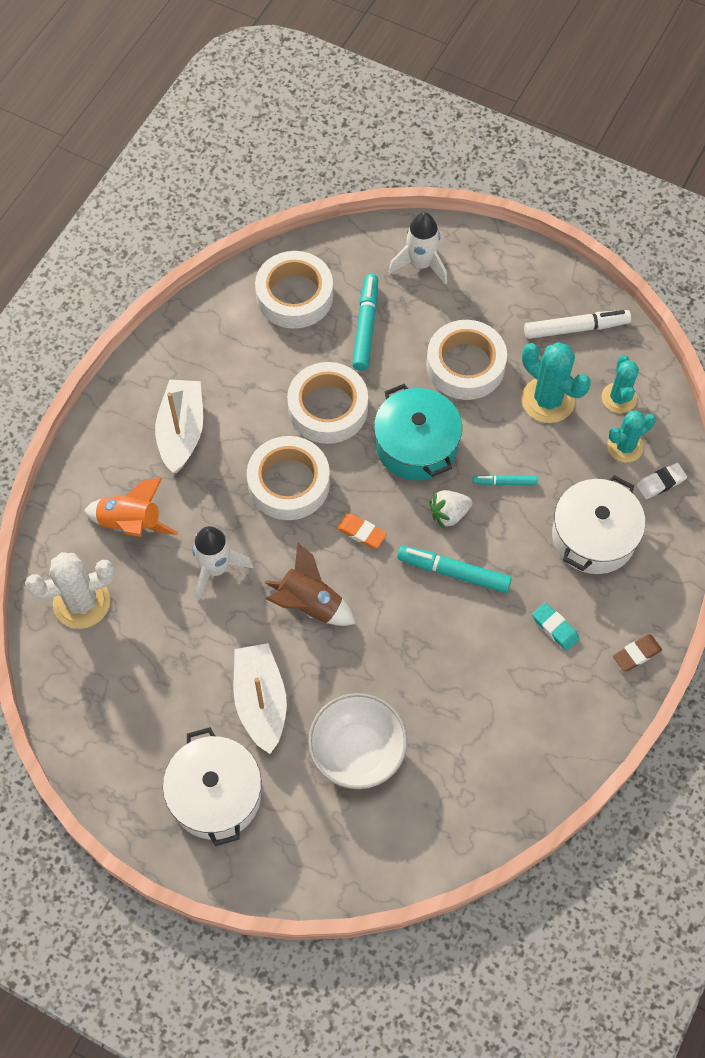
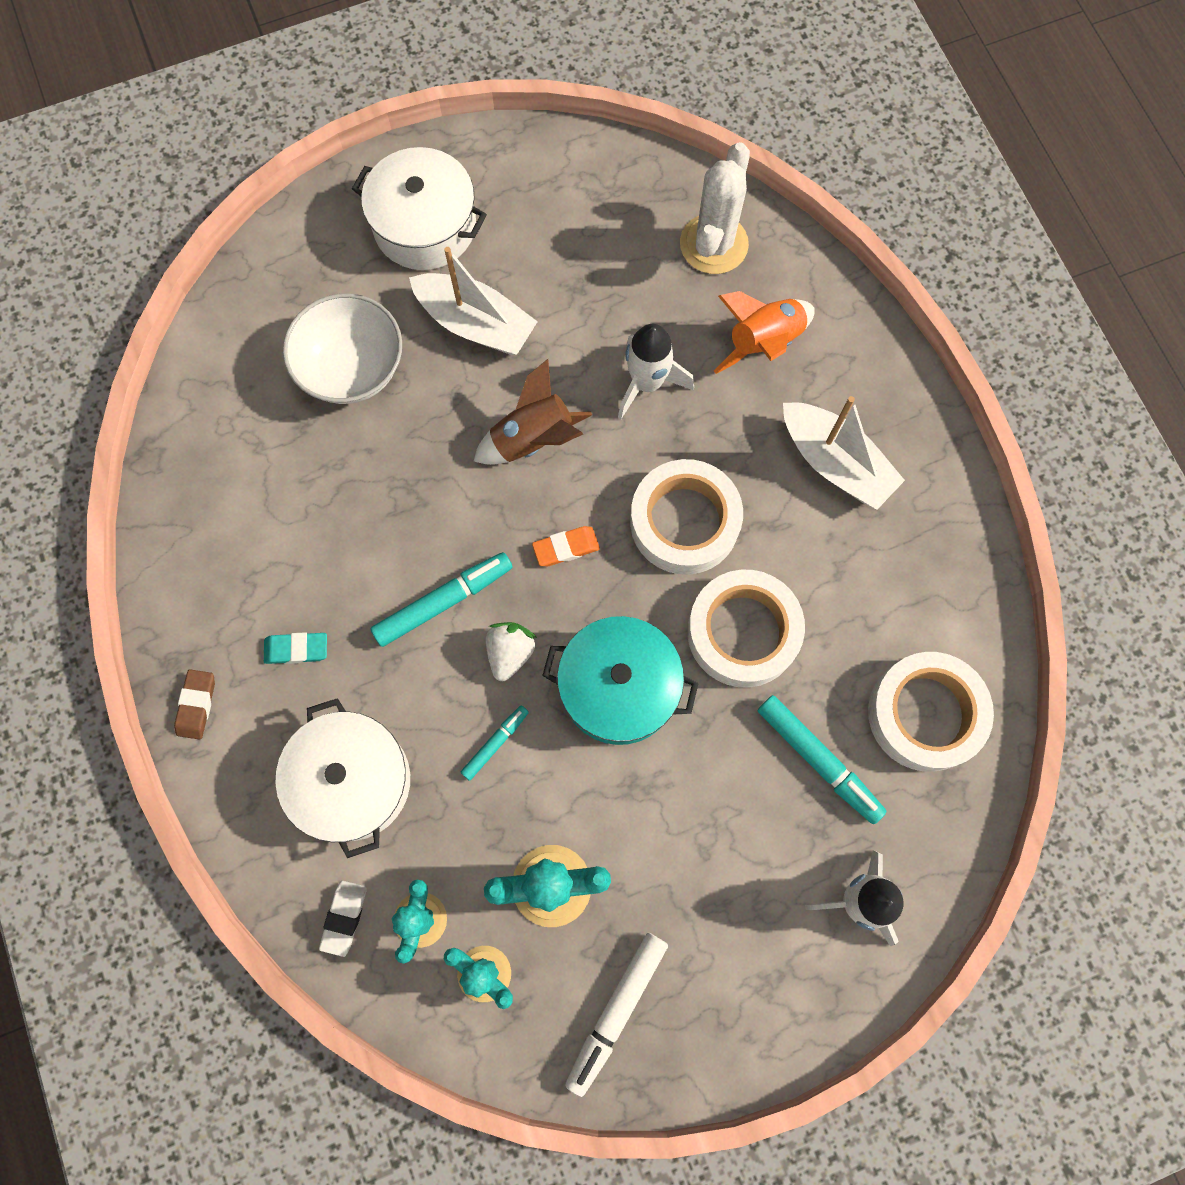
camera: 130 degrees right, 10 degrees up
(465, 365) = (674, 830): white tape -> none

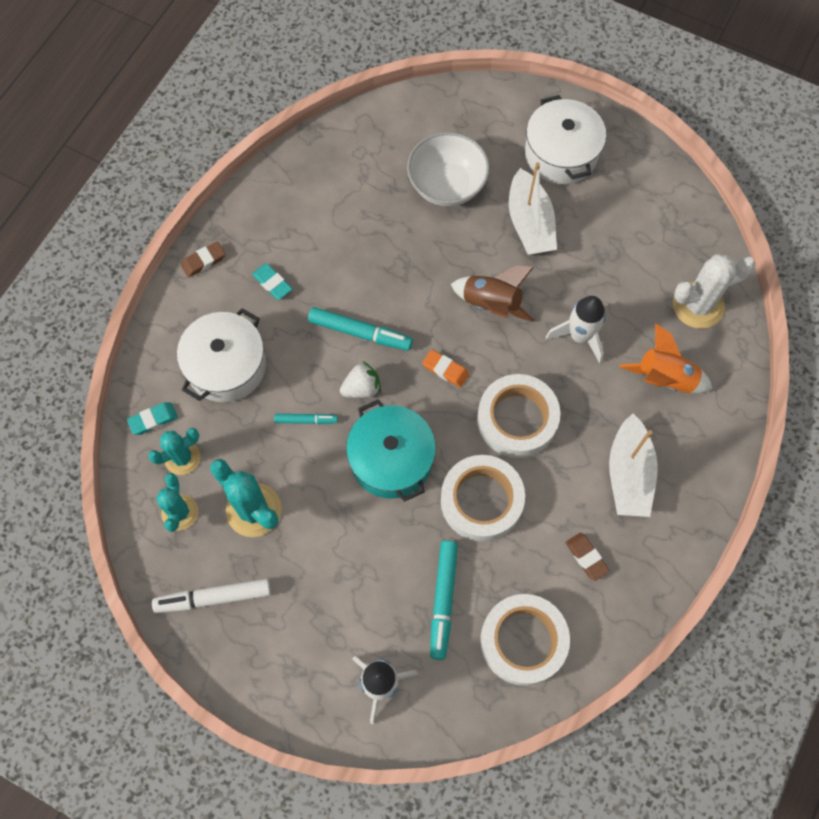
camera: 50 degrees right, 5 degrees down
(344, 918) = (153, 420): white eraser -> turquoise eraser
(887, 577) = (586, 557): none -> brown eraser

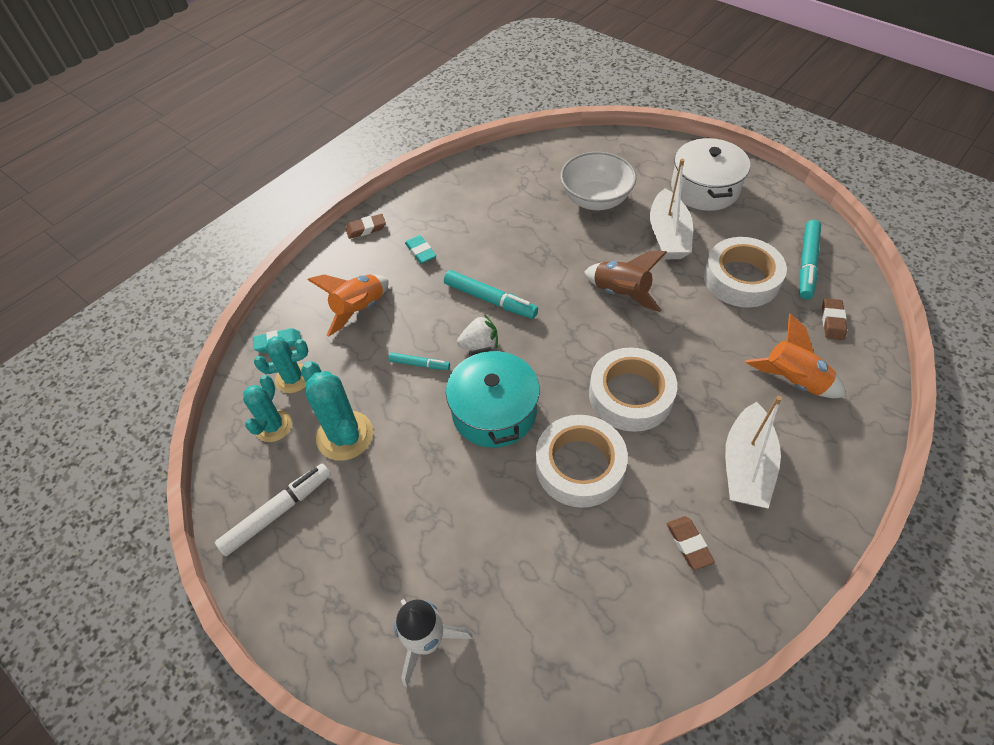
camera: 15 degrees right, 15 degrees down
(213, 597) = (277, 512): white marker -> white marker turned 135 degrees clockwise
(226, 366) = (359, 309): white pot -> orange rocket
(443, 600) = (518, 561): turquoise marker -> turquoise marker (807, 264)
(445, 370) = (565, 341): orange eraser -> none
(523, 641) = (602, 624): white tape -> white tape (741, 279)
(580, 336) = (706, 331): white rocket -> none
(698, 305) = (832, 321): white cactus -> brown eraser

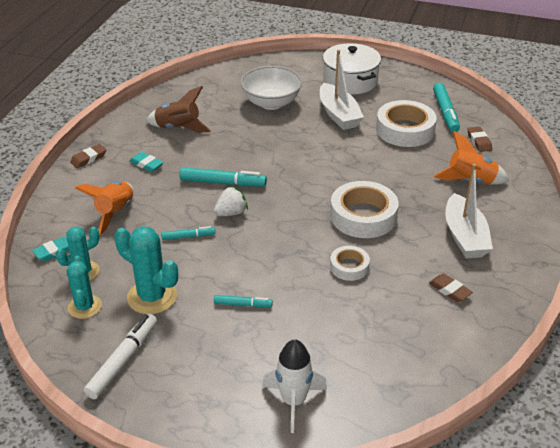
camera: 25 degrees left, 15 degrees down
(434, 479) = (243, 304): none -> turquoise marker
(494, 411) = (266, 251): turquoise pot -> none
(580, 466) = (349, 267): white tape -> white tape, size x0.55
(621, 293) = (323, 157): brown rocket -> brown rocket (178, 128)

